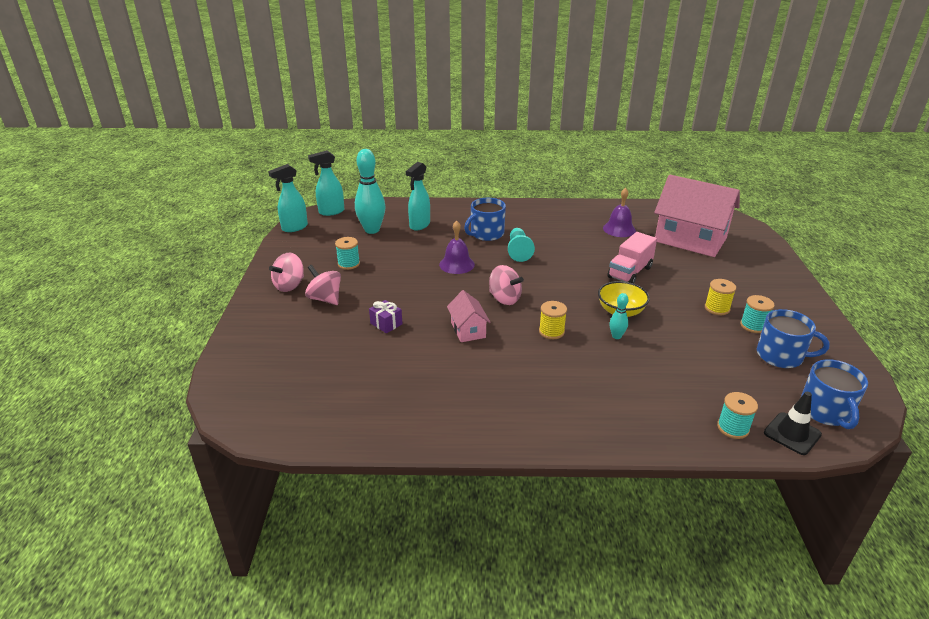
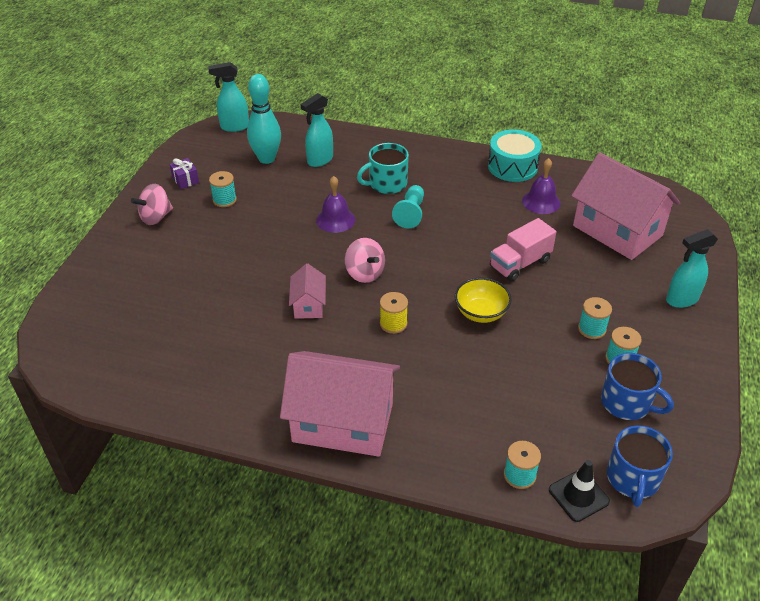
camera: 15 degrees right, 10 degrees up
(294, 228) = (188, 143): turquoise spray bottle -> turquoise spray bottle (681, 300)
(325, 299) = (184, 240): pink spinning top -> none
(386, 324) = (231, 282): purple gift -> purple gift (185, 180)
(486, 234) = (387, 184): blue mug -> turquoise mug
(552, 416) = (343, 422): none -> pink house
(581, 209) = (512, 166): none -> turquoise drum
(616, 336) = (459, 343): turquoise bowling pin -> none
(717, 308) = (592, 329): yellow spool -> turquoise spool

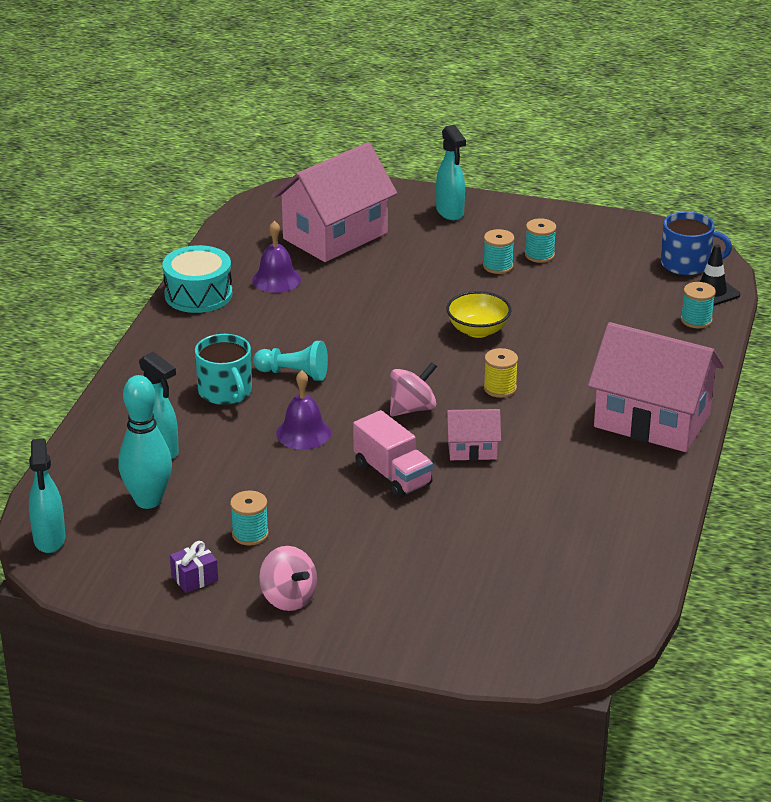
camera: 90 degrees left, 10 degrees down
(343, 422) = (652, 421): pink house -> pink house turned 75 degrees counterclockwise
(520, 264) = (393, 301): pink truck -> pink truck (392, 475)
(627, 403) = (597, 257): blue mug -> none

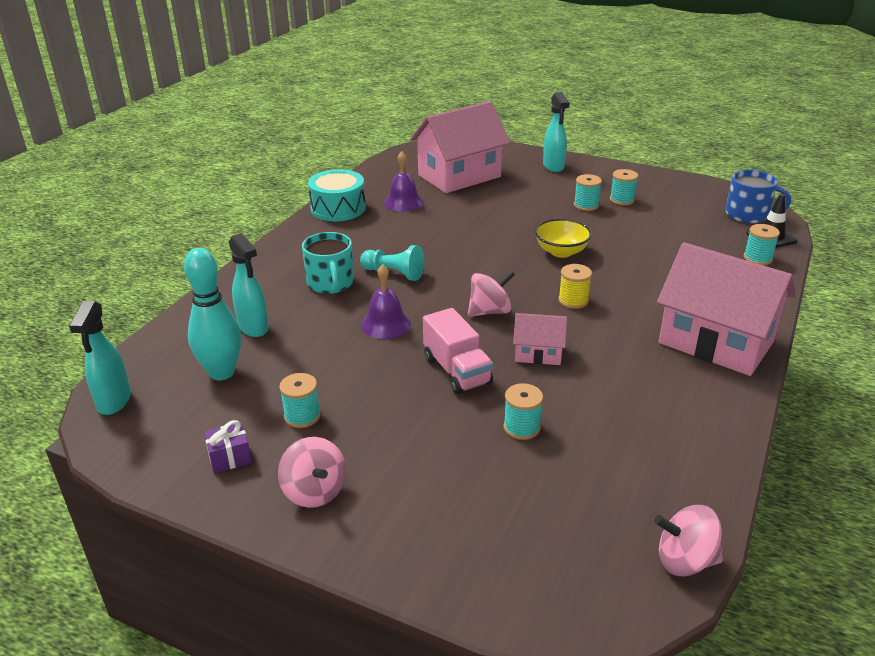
camera: 10 degrees right, 0 degrees up
(469, 523) = (521, 427): none -> turquoise spool
(628, 616) = (685, 560): none -> pink spinning top

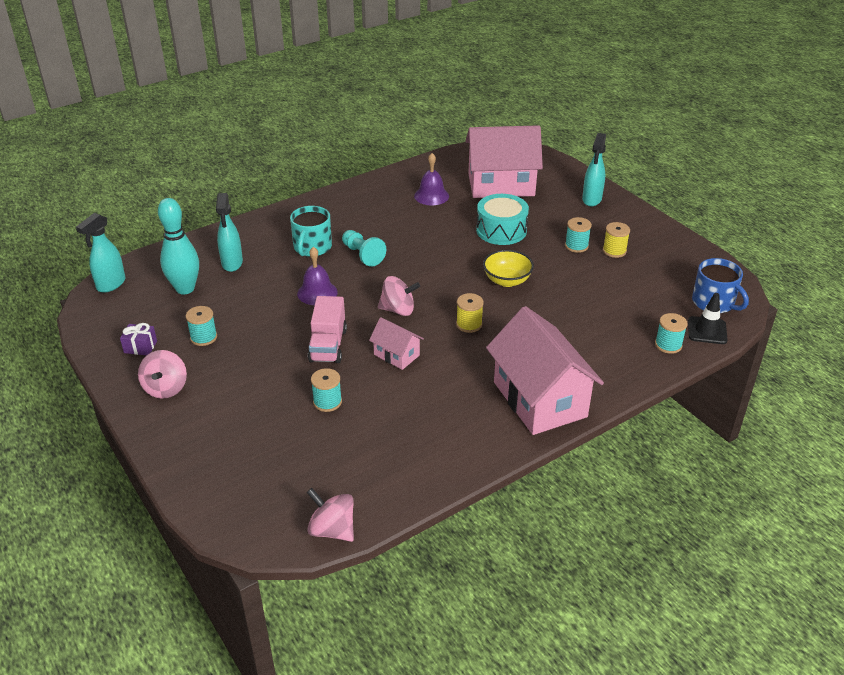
camera: 30 degrees right, 5 degrees up
(338, 208) = (378, 186): turquoise drum -> turquoise drum (501, 230)
(622, 200) = (614, 251): turquoise spool -> yellow spool

